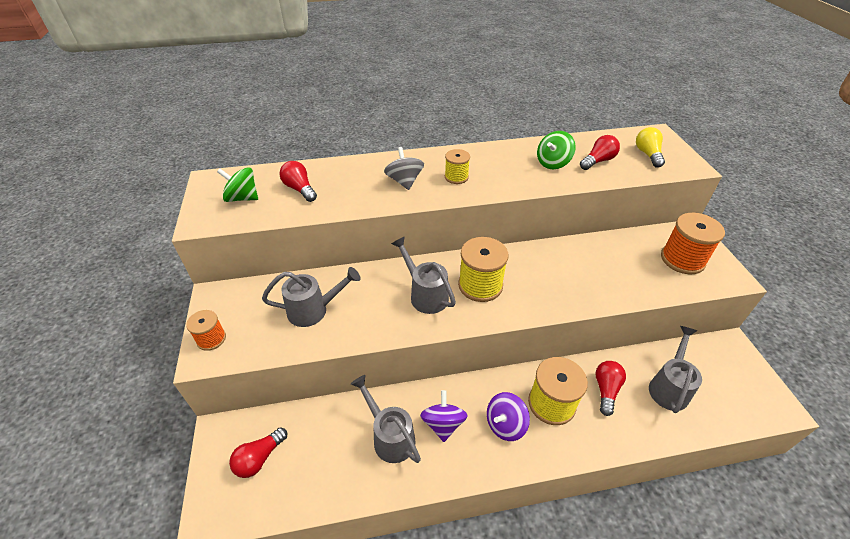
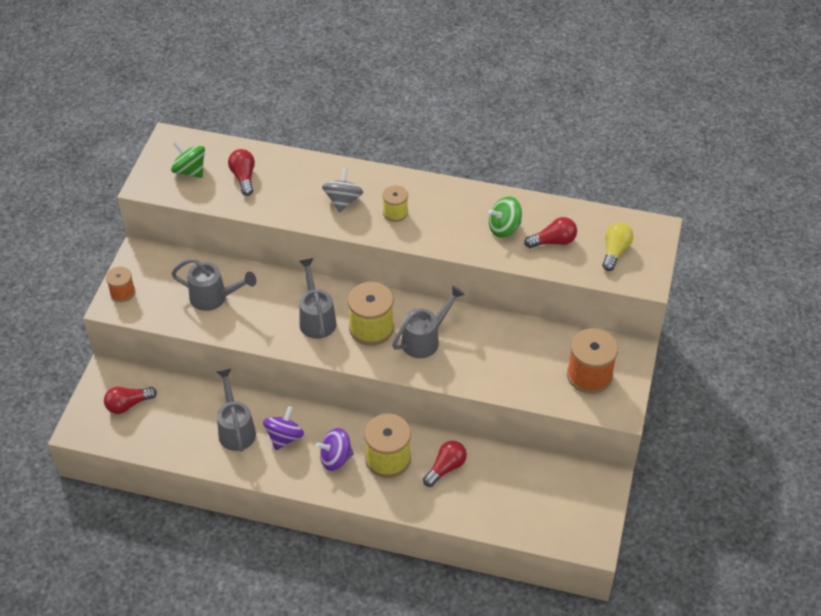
camera: 25 degrees right, 5 degrees up
(669, 387) = (506, 489): grey watering can -> grey watering can (424, 339)

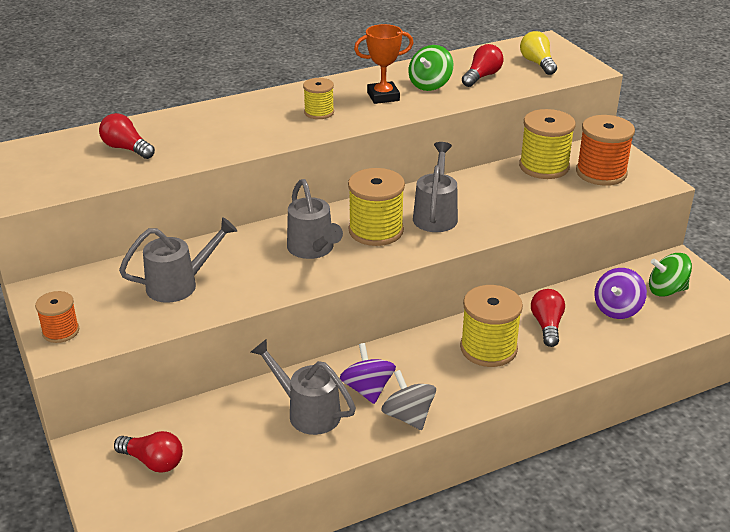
camera: 40 degrees left, 15 degrees down
(128, 405) = (153, 461): red light bulb -> red light bulb turned 90 degrees counterclockwise
(190, 171) = (55, 167): green spinning top -> green spinning top (666, 290)
(316, 319) = (313, 249): grey watering can -> grey watering can turned 150 degrees counterclockwise
(335, 458) = (440, 376): purple spinning top -> purple spinning top (617, 309)
(343, 201) = (257, 124): grey spinning top -> grey spinning top (408, 416)
(456, 221) = (383, 96): none -> orange trophy
(555, 343) = (544, 167): none -> yellow spool

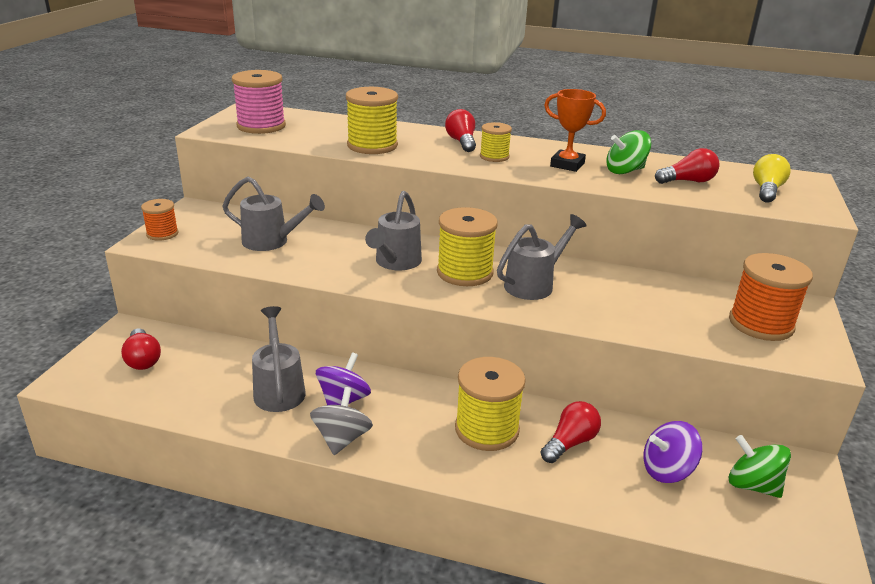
camera: 40 degrees right, 5 degrees down
(56, 169) = (261, 126): none -> pink spool
(126, 148) = (322, 131): red light bulb -> red light bulb (461, 142)
(544, 167) = (702, 294): yellow spool -> yellow spool (372, 146)

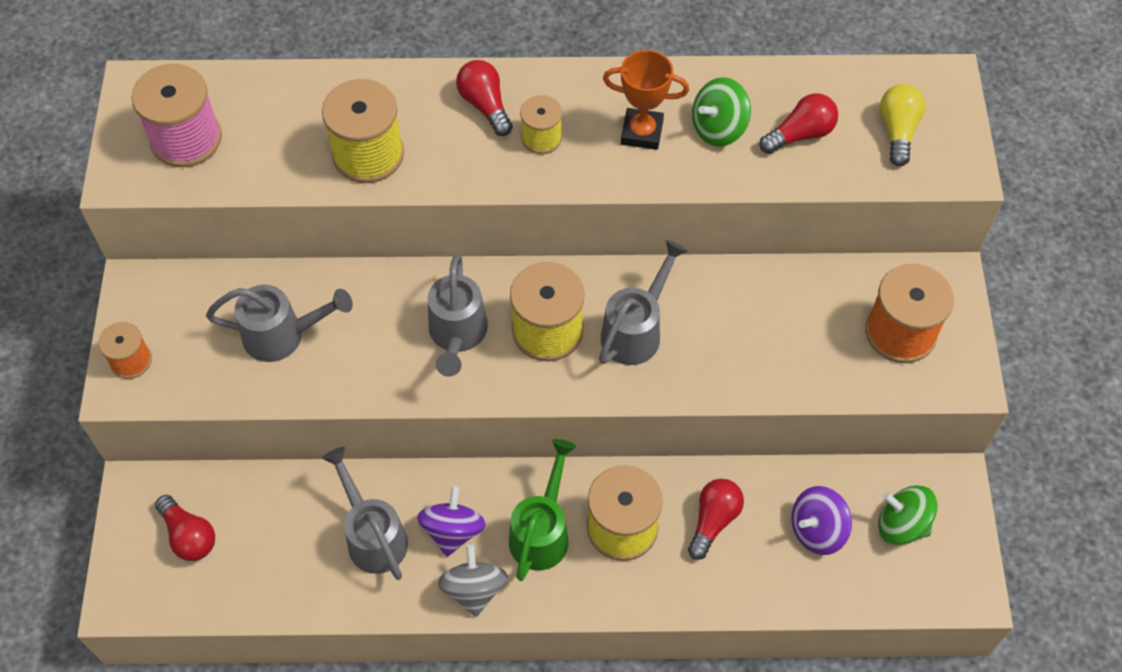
camera: 15 degrees left, 30 degrees up
(416, 417) = (542, 532): none -> green watering can

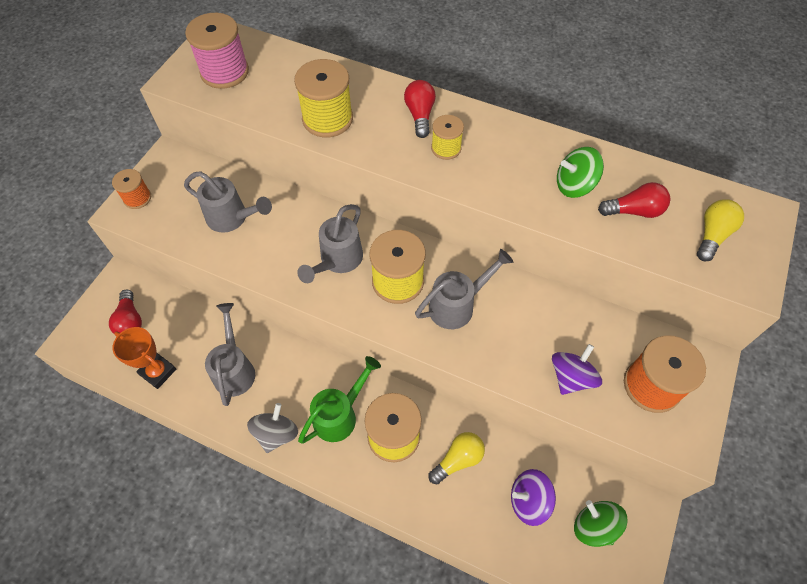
camera: 25 degrees right, 0 degrees up
(453, 531) = (284, 388): purple spinning top -> purple spinning top (571, 377)
(642, 132) = (517, 169): orange trophy -> orange trophy (158, 372)
(713, 521) = (458, 460): red light bulb -> yellow light bulb

